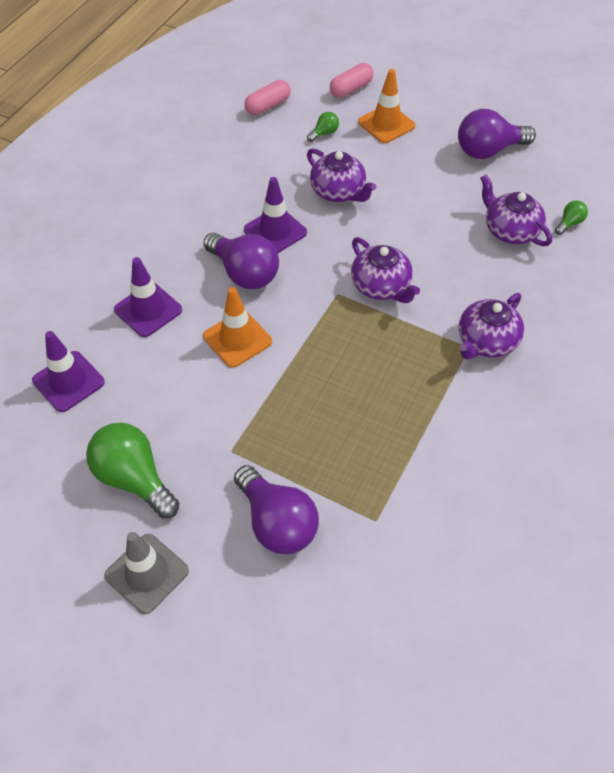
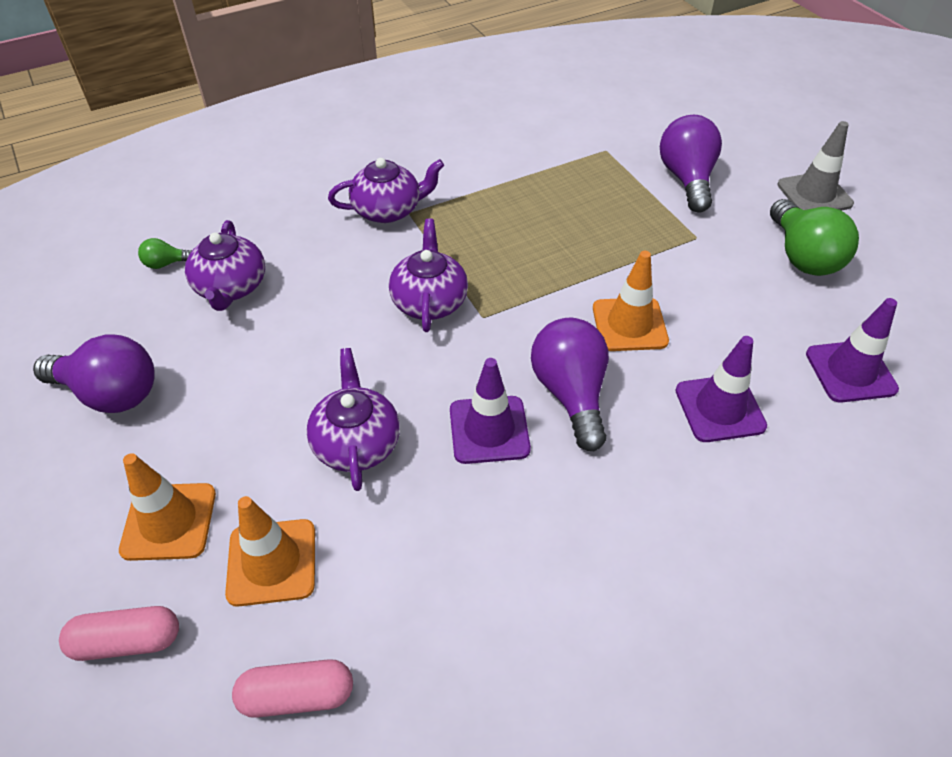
camera: 145 degrees left, 5 degrees down
(324, 133) = (272, 562): green light bulb -> orange traffic cone

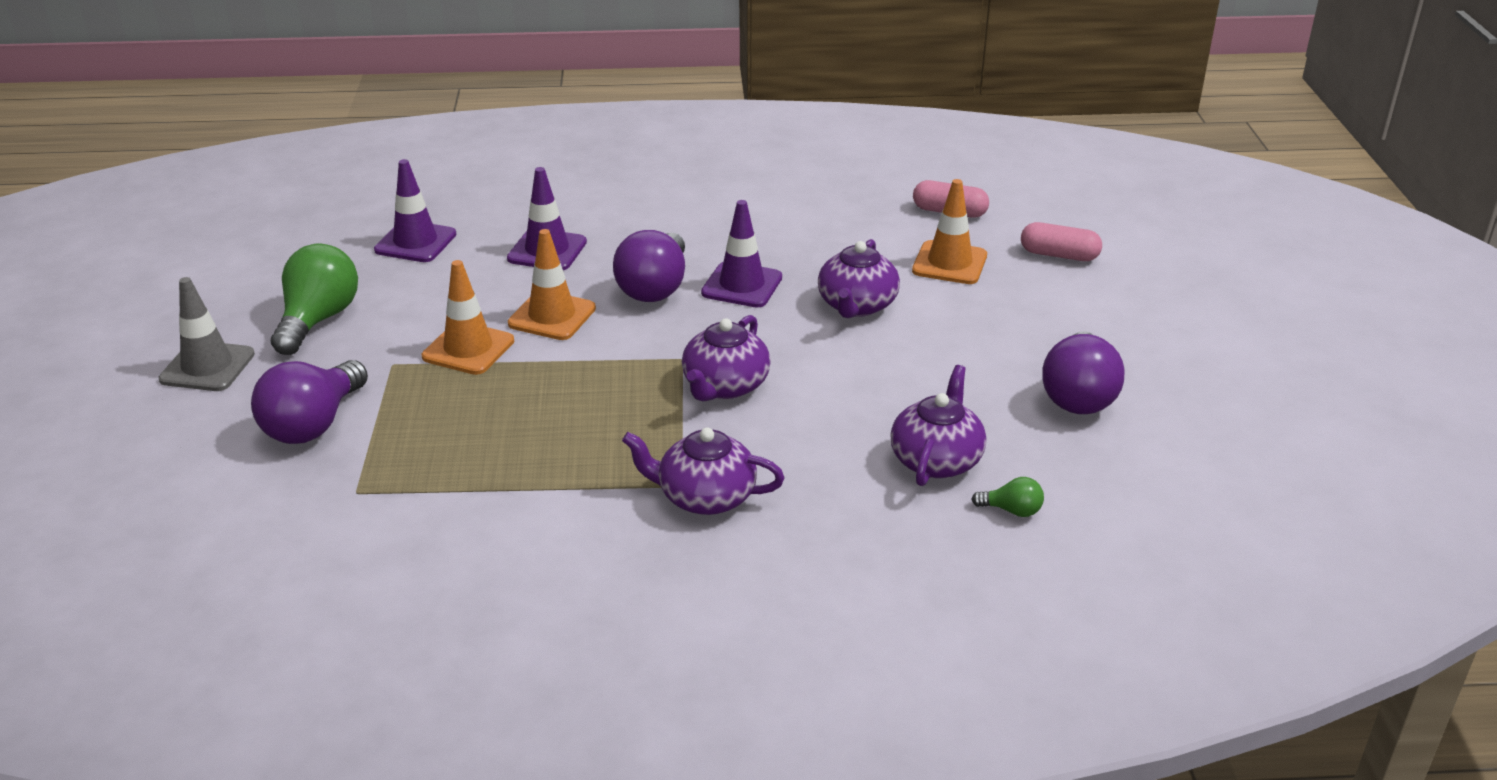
camera: 155 degrees left, 15 degrees down
(110, 393) = (1078, 396): purple light bulb -> purple light bulb turned 120 degrees counterclockwise
(169, 521) = (1025, 301): orange traffic cone -> orange traffic cone (468, 349)

